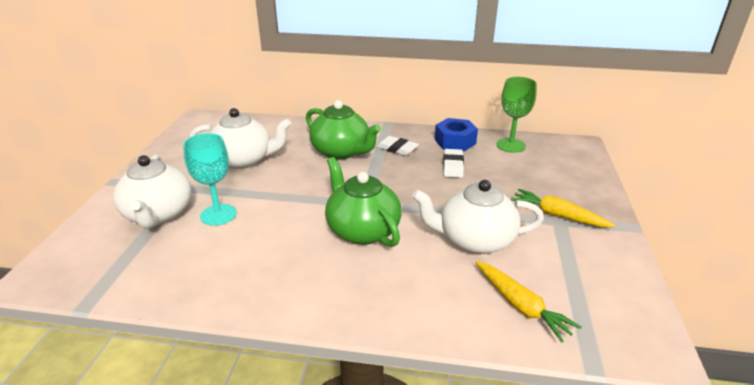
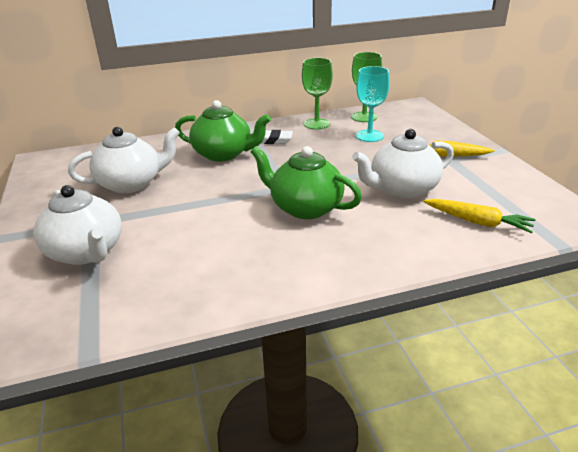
camera: 25 degrees left, 0 degrees up
(218, 215) = (153, 234): turquoise goblet -> turquoise goblet (369, 136)
(453, 166) = (333, 142): white eraser -> none
(455, 141) = (316, 124): blue nut -> green goblet

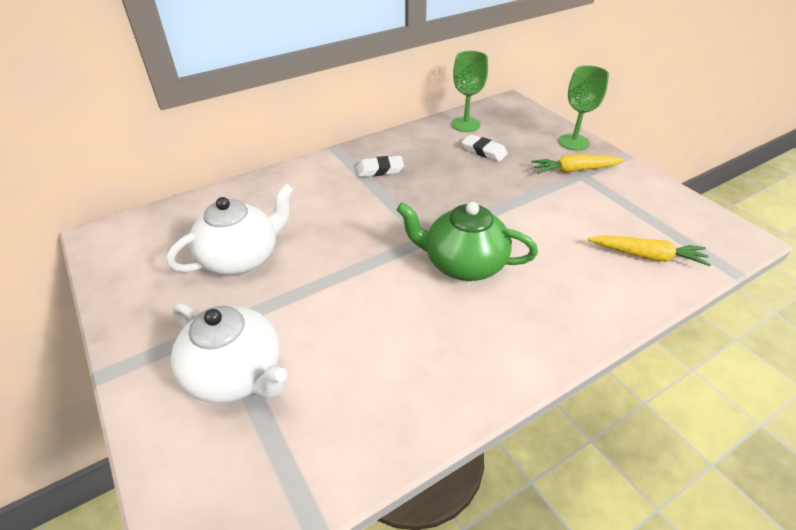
camera: 15 degrees left, 10 degrees up
(223, 154) = (333, 197): green teapot -> none
(316, 124) = (419, 140): green goblet -> green goblet (573, 142)
(369, 136) = (484, 151): turquoise goblet -> white eraser
(402, 189) = (553, 222): white teapot -> none

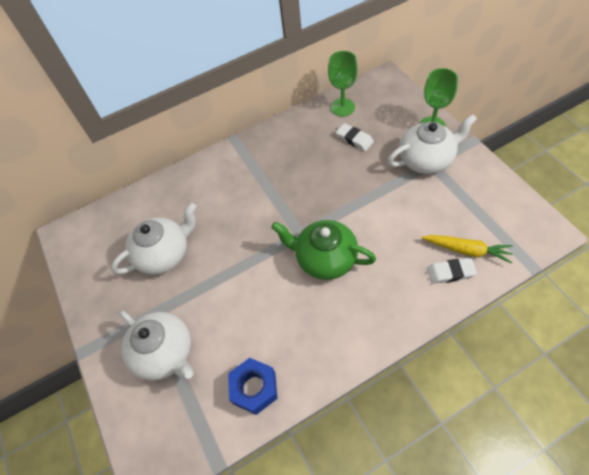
camera: 10 degrees right, 15 degrees up
(375, 419) = (254, 388): none -> blue nut
(380, 170) = (268, 162): white eraser -> white eraser (450, 272)
(574, 170) = (426, 159): yellow carrot -> white teapot

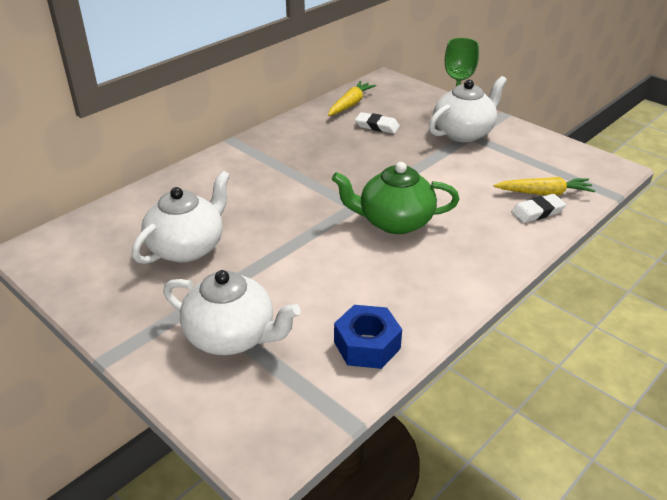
camera: 25 degrees left, 20 degrees down
(342, 107) = (350, 104): green goblet -> yellow carrot

